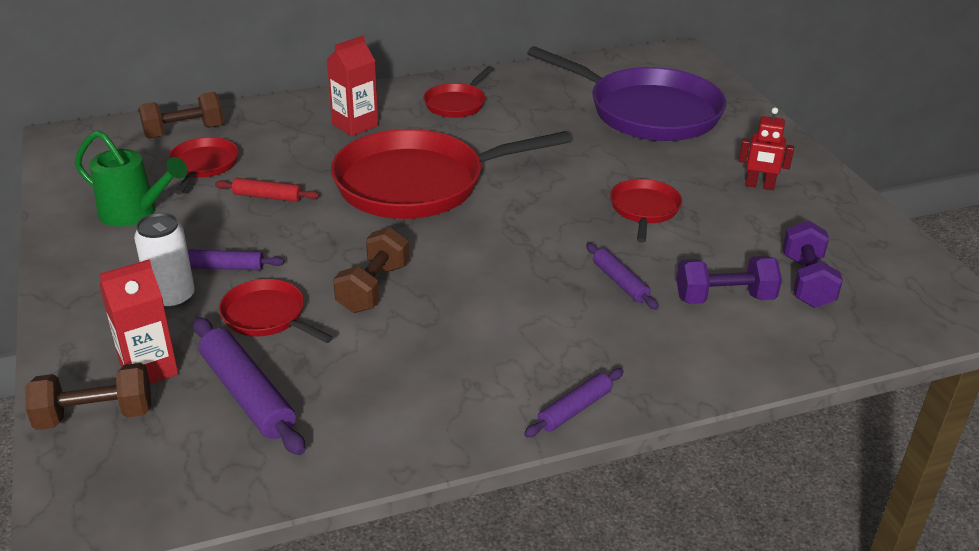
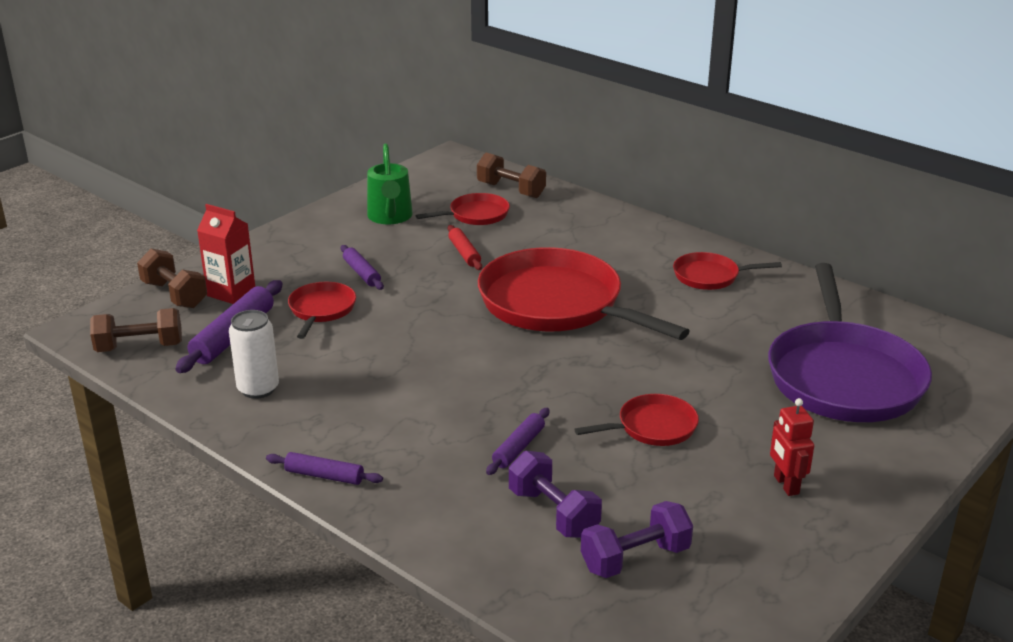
camera: 60 degrees right, 5 degrees down
(172, 298) = (309, 269): white can -> white can (258, 389)
(355, 125) = (610, 247): red carton -> none
(373, 288) = (394, 337): brown dumbbell -> brown dumbbell (139, 347)

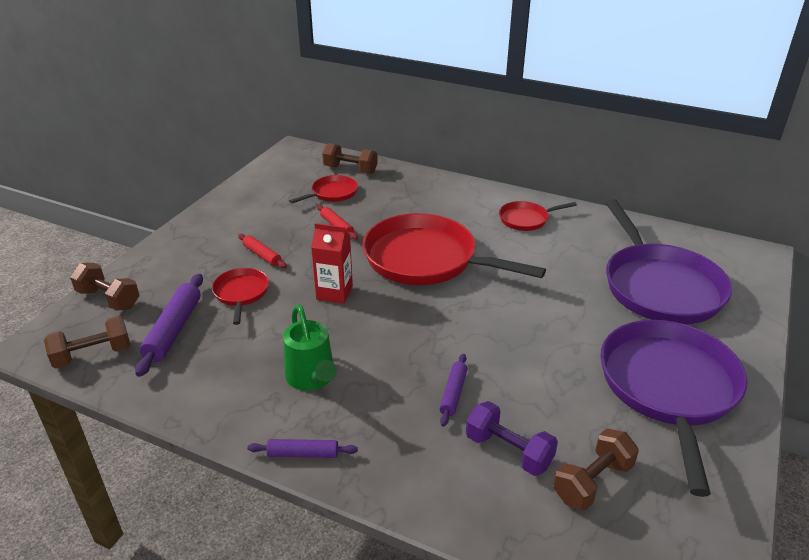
camera: 15 degrees left, 5 degrees up
(231, 292) = (158, 289): red carton -> red carton (334, 293)
(258, 389) = (213, 377): white can -> none
(362, 273) = (262, 255): purple rolling pin -> red rolling pin
(390, 217) = (266, 204): green watering can -> green watering can (312, 378)
(635, 558) = (592, 482): purple dumbbell -> brown dumbbell
(652, 427) = (547, 355): red pan -> none
(786, 485) = (668, 388): red robot -> purple pan

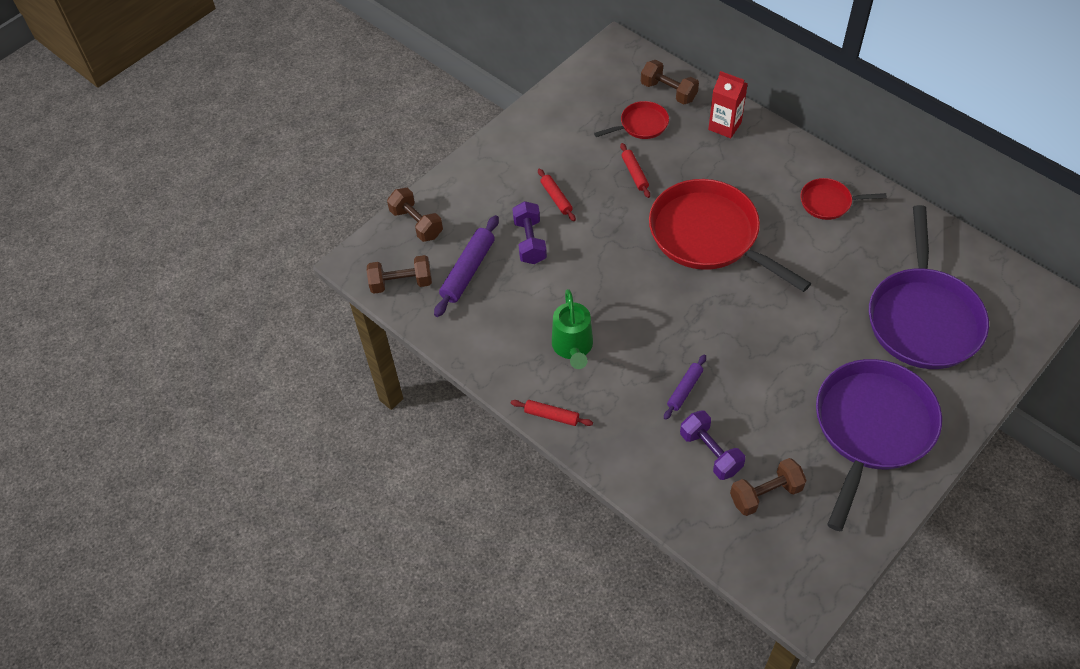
camera: 20 degrees right, 20 degrees up
(241, 293) = (530, 241): red pan -> purple dumbbell
(303, 454) = (551, 416): purple rolling pin -> red rolling pin
(334, 293) = (612, 259): red carton -> red carton (724, 126)

